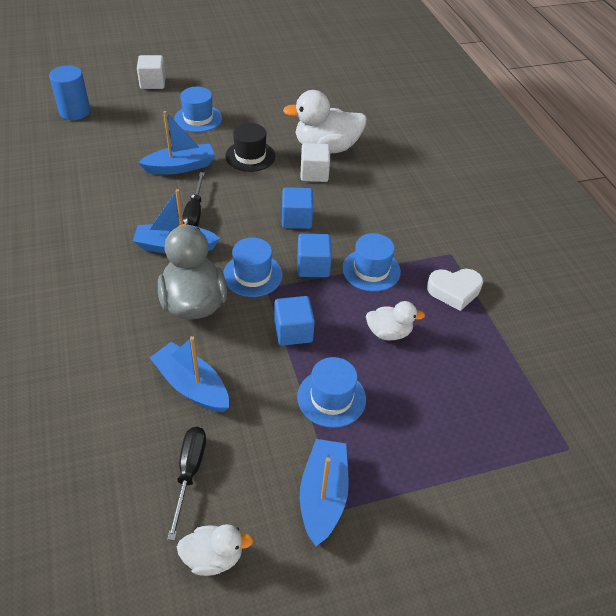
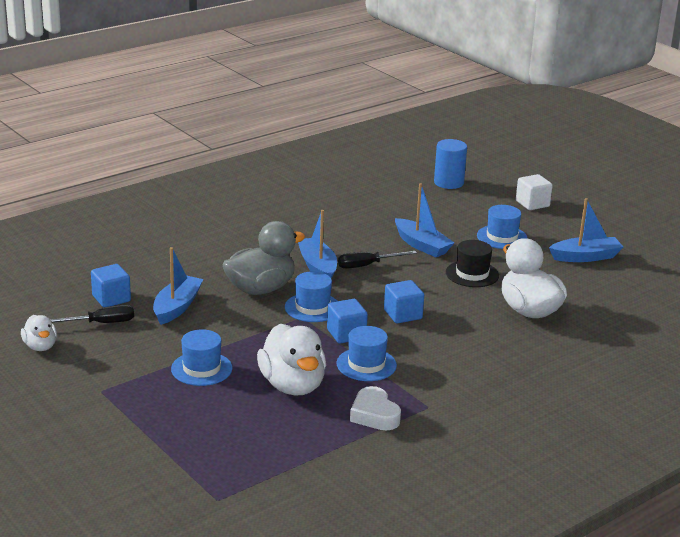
camera: 70 degrees right, 20 degrees down
(293, 332) = (261, 339): blue cube -> blue cube (111, 298)
(314, 173) = (479, 311): white cube -> none
(323, 496) = (108, 380): blue boat -> blue boat (585, 257)
(389, 332) = (292, 385): white duck -> white duck, size x1.85

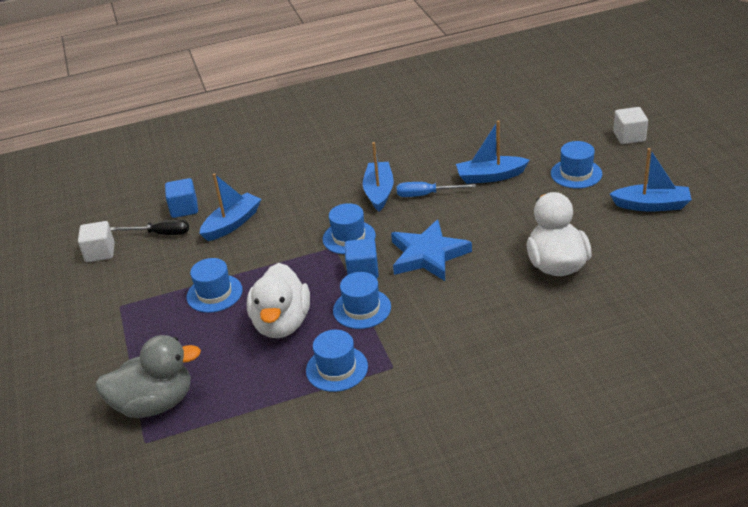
camera: 25 degrees right, 10 degrees up
(40, 346) = (100, 252): white duck -> white cube
(261, 289) = (315, 211): grey duck -> grey duck (155, 403)
(367, 265) = (426, 195): black screwdriver -> blue screwdriver
(374, 415) = (337, 368): white heart -> blue hat
(403, 314) = (428, 255): blue cube -> blue star
(421, 245) = (490, 176): blue boat -> blue boat turned 105 degrees clockwise
(448, 182) = (557, 106): blue cylinder -> none
(472, 274) = (522, 214): black hat -> none

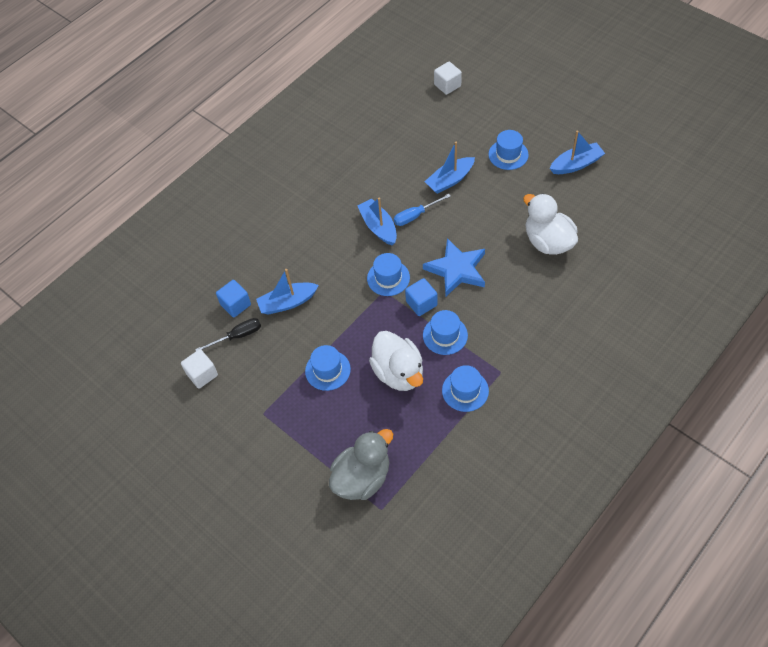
camera: 30 degrees left, 20 degrees up
(232, 224) = (288, 302): blue boat -> blue boat turned 120 degrees counterclockwise
(629, 136) = (522, 105): white cube -> white cube (447, 85)

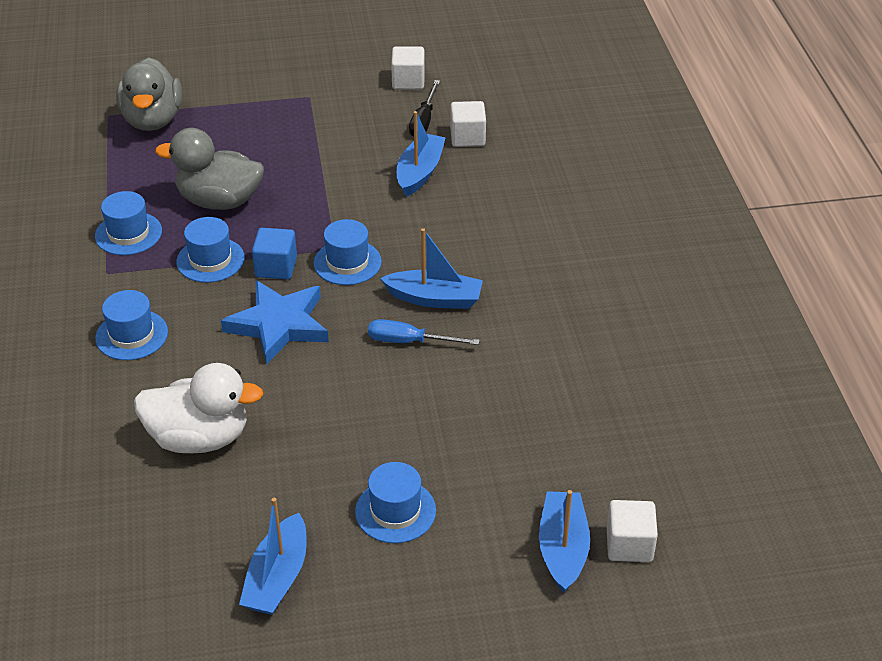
camera: 125 degrees right, 15 degrees down
(235, 304) = (467, 137): blue cube -> white cube
(327, 370) = (295, 157): blue hat -> blue hat (132, 335)
(398, 372) = (219, 201): white duck -> grey duck
(415, 216) = (409, 341): blue screwdriver -> blue screwdriver turned 90 degrees counterclockwise
(450, 180) = (427, 414): blue boat -> blue boat (563, 549)

